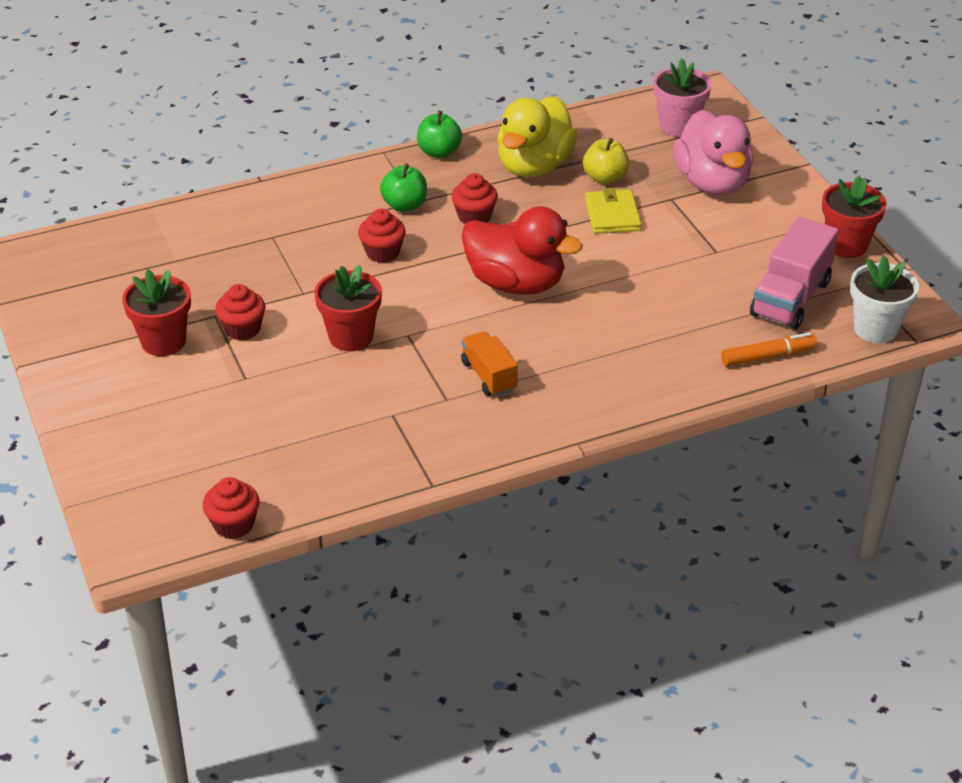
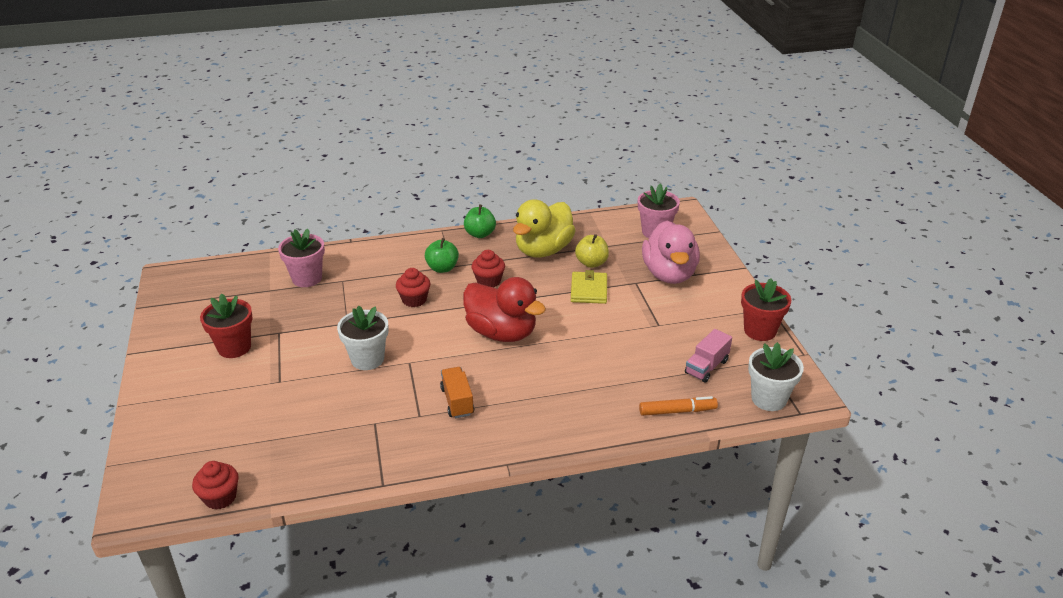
camera: 10 degrees right, 5 degrees down
(221, 239) = (307, 278): none -> pink flower pot
(242, 329) = (293, 344): red cupcake -> none
(351, 337) = (367, 359): red flower pot -> white flower pot
(790, 298) = (706, 367): pink truck -> pink truck, size x0.62

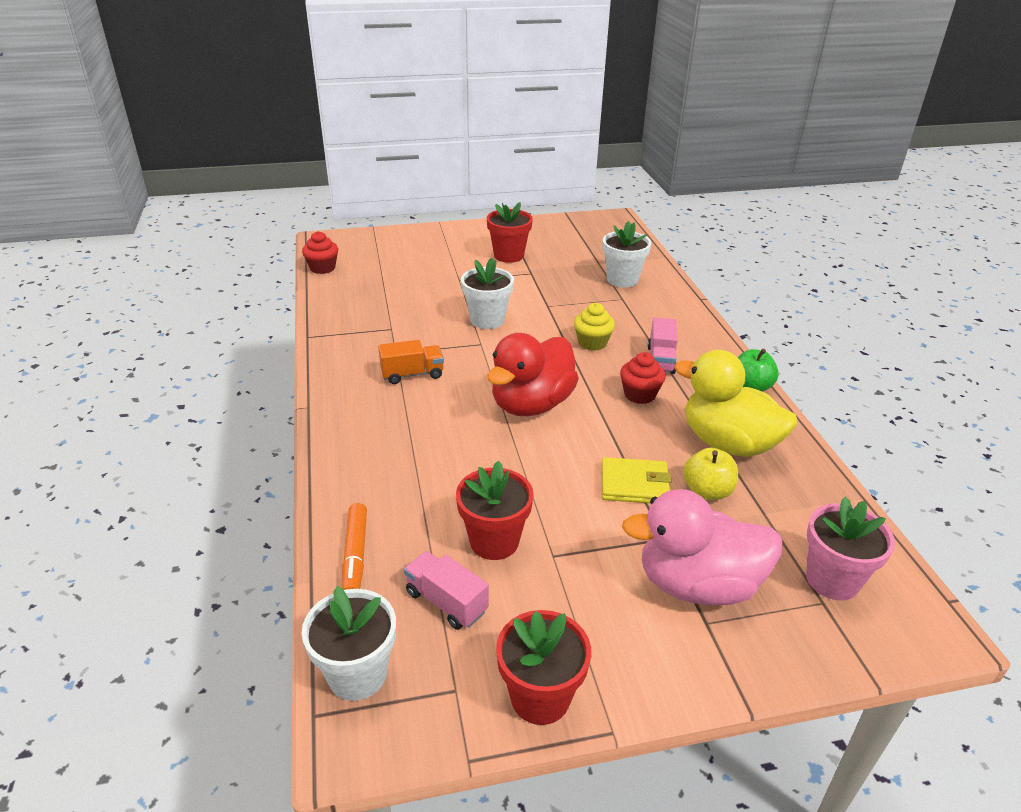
camera: 90 degrees right, 0 degrees up
(307, 278) = (622, 279): pink flower pot -> white flower pot
(414, 300) = (592, 343): red cupcake -> yellow cupcake
(442, 268) = (661, 360): green apple -> pink truck
(652, 349) = (494, 541): none -> red flower pot

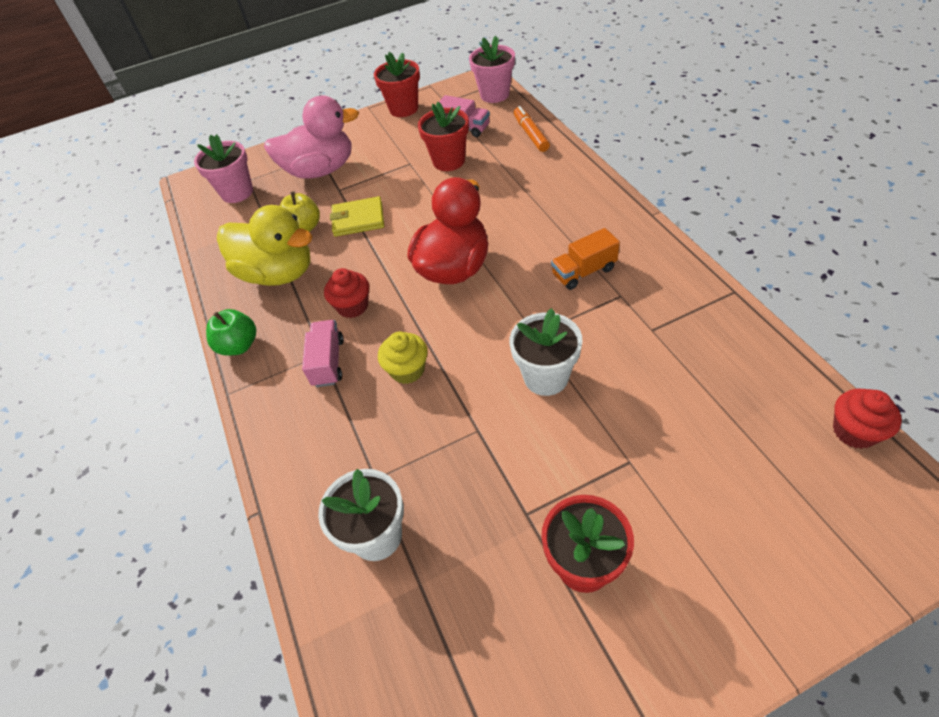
camera: 175 degrees right, 15 degrees up
(357, 674) = (494, 94): white flower pot -> pink flower pot

